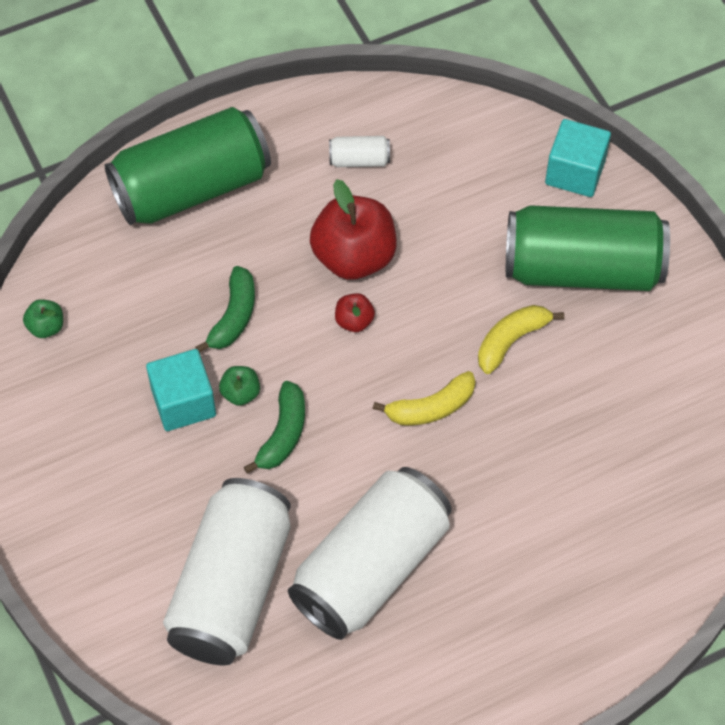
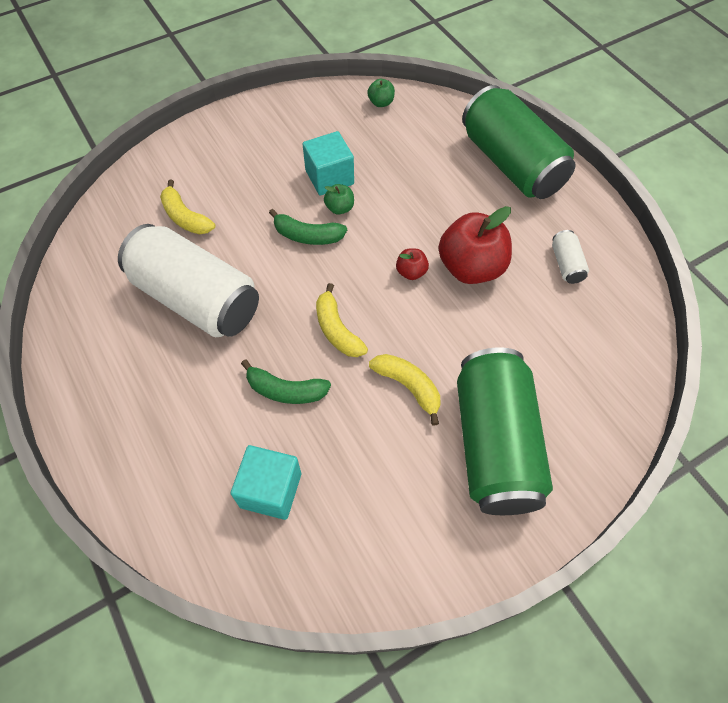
camera: 85 degrees right, 0 degrees up
(231, 587) = (185, 217): white can -> yellow banana
(233, 317) = (403, 198): green banana -> green banana (285, 390)
(575, 172) = (602, 434): turquoise cube -> turquoise cube (270, 490)

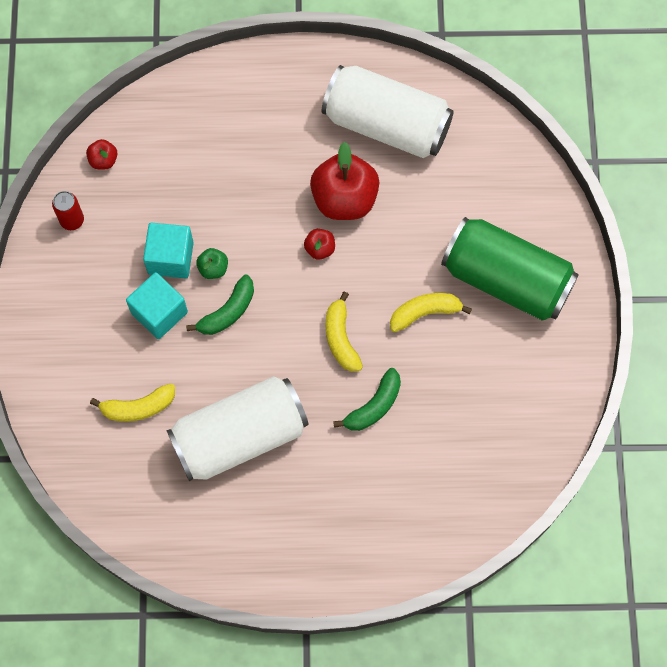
camera: 60 degrees left, 10 degrees up
(270, 490) = (452, 457): turquoise cube -> turquoise cube (159, 313)
(319, 108) = (72, 220): none -> red can
(337, 329) = (341, 338): yellow banana -> yellow banana turned 75 degrees clockwise
(381, 103) = (103, 160): green apple -> red apple
(511, 164) = (255, 96): green can -> none
(566, 264) = (386, 125): white can -> white can, size x2.49

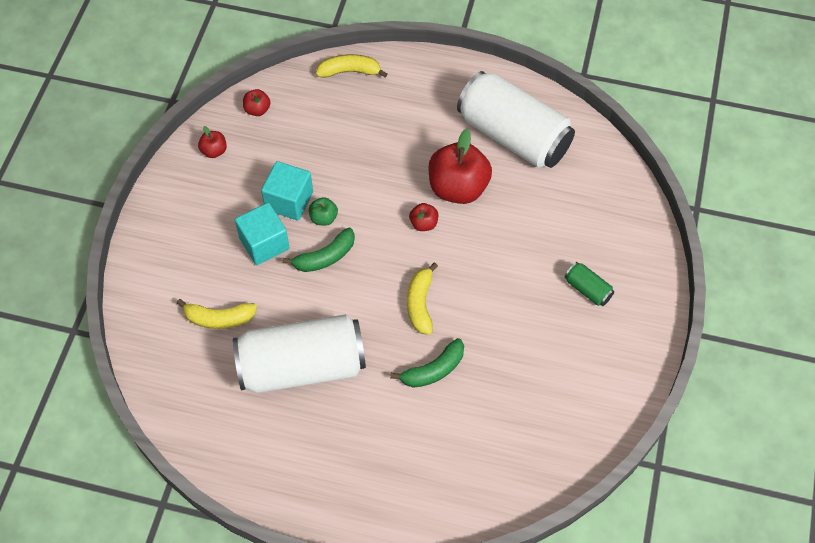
camera: 15 degrees right, 10 degrees down
(72, 220) = (214, 151): red can -> red apple
(425, 313) = (504, 300): yellow banana -> yellow banana (350, 71)
(506, 280) = (587, 289): green can -> green can, size x0.40

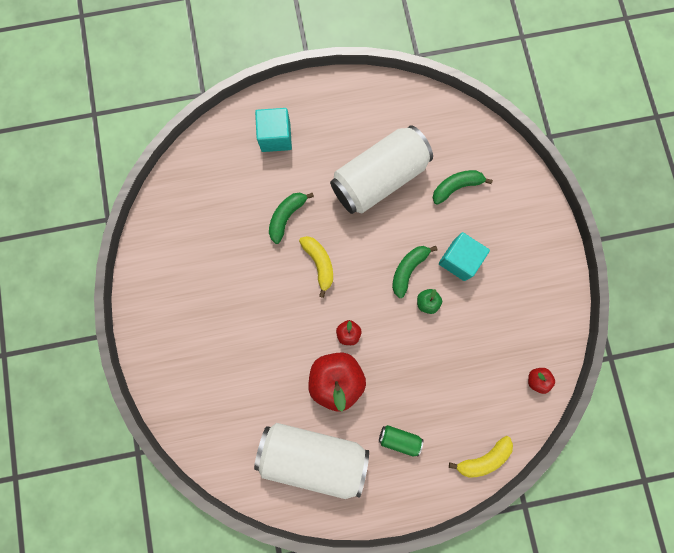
camera: 155 degrees right, 20 degrees up
(214, 151) = (546, 323): red apple -> none
(219, 318) = (456, 187): yellow banana -> green banana
(289, 201) = (461, 305): turquoise cube -> turquoise cube (275, 137)
(587, 289) = (199, 333): green can -> green can (399, 439)

